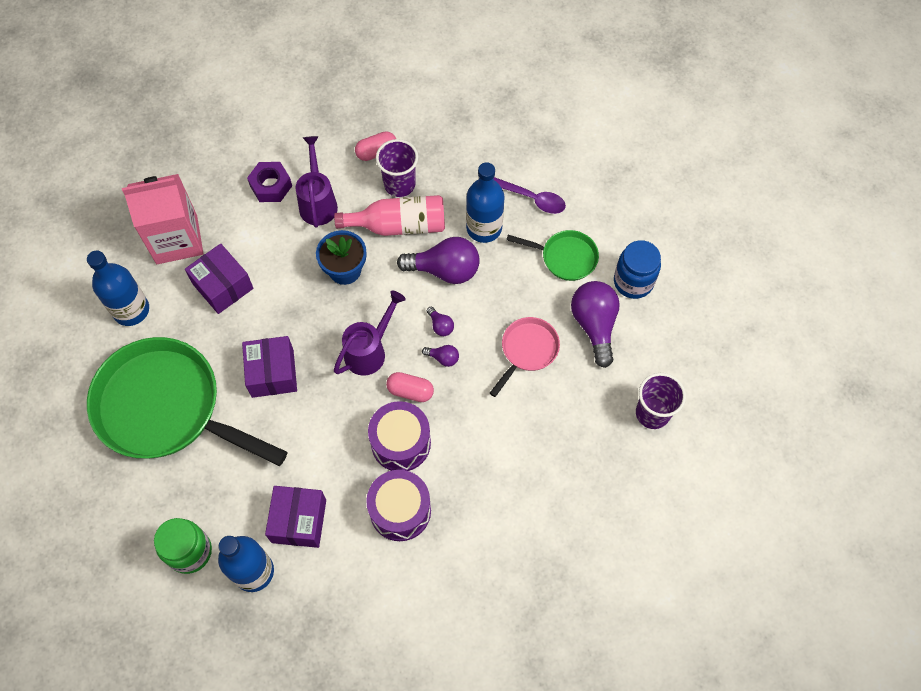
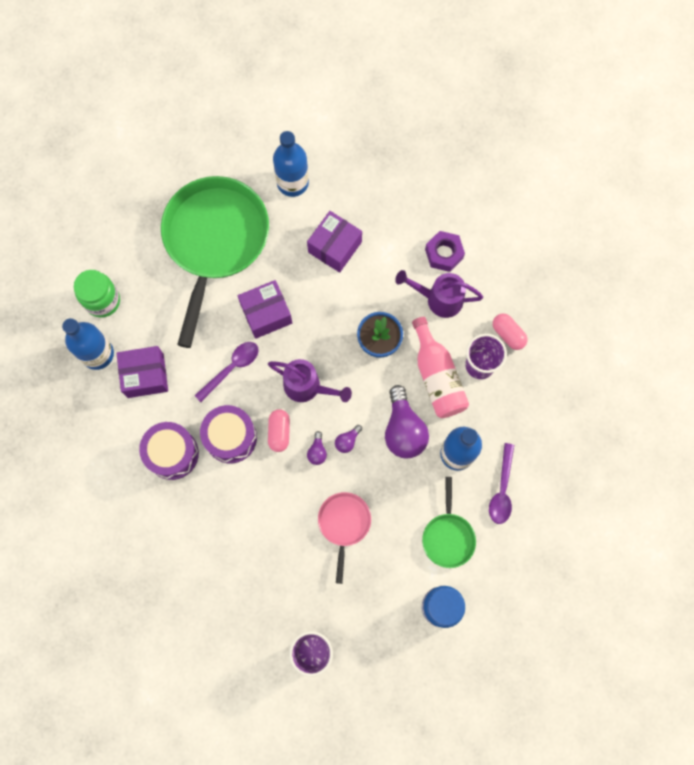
camera: 75 degrees right, 10 degrees up
(176, 239) = (368, 194): pink carton -> none
(318, 202) = (439, 299): purple watering can -> purple watering can turned 150 degrees counterclockwise
(322, 424) = (231, 368): none -> purple spoon
(527, 350) = (344, 524): pink pan -> pink pan turned 105 degrees counterclockwise
(594, 325) = (385, 579): purple light bulb -> none

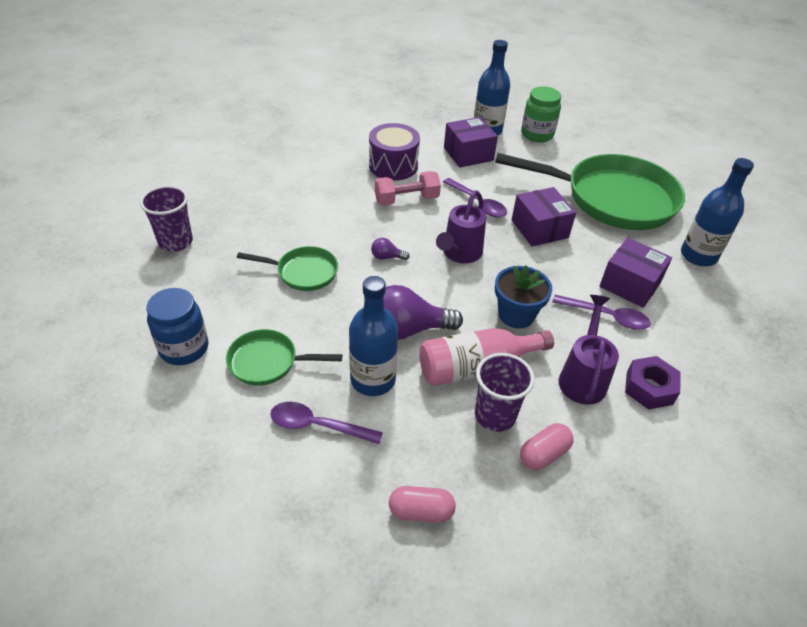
camera: 90 degrees right, 30 degrees down
(145, 375) = (468, 154): purple box -> purple box turned 75 degrees clockwise
(231, 437) = (406, 200): purple drum -> pink dumbbell
(279, 432) = (410, 231): pink capsule -> pink capsule (421, 511)
(344, 524) = (303, 272): pink pan -> green pan
(347, 441) = (397, 281): purple light bulb -> none
(374, 272) = (606, 316): none -> purple spoon

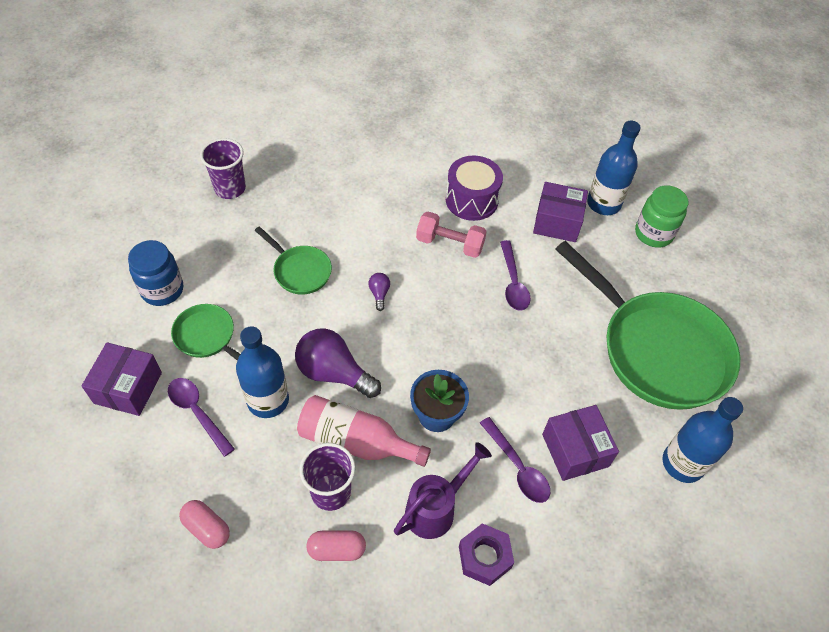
camera: 35 degrees right, 10 degrees up
(387, 257) = (379, 294): purple light bulb -> purple light bulb turned 45 degrees clockwise
(460, 253) = (445, 326): purple watering can -> none
(539, 229) = (546, 342): purple box -> purple box (128, 388)

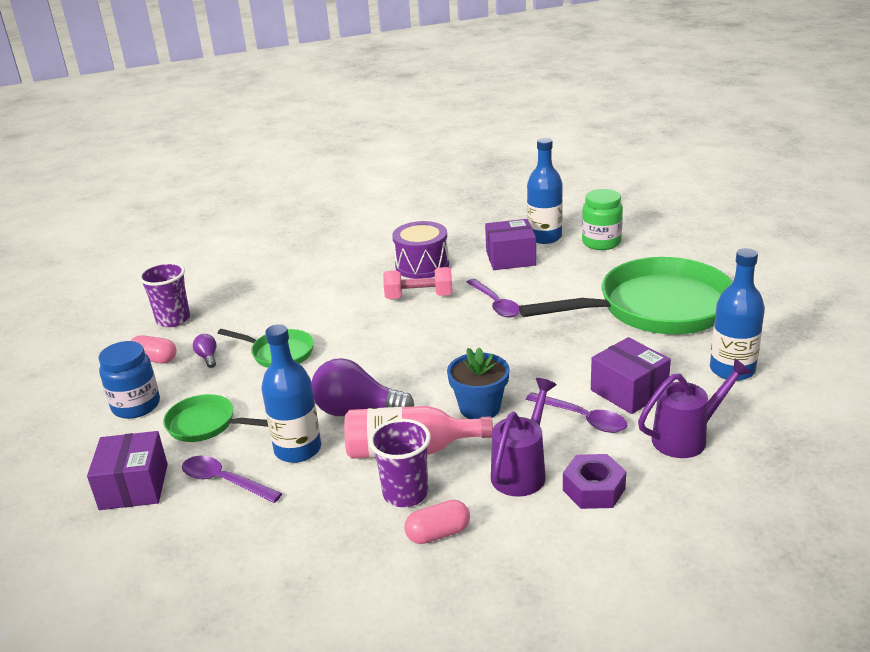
camera: 15 degrees left, 25 degrees down
(207, 528) = (284, 564): pink capsule -> pink capsule (155, 359)
(379, 294) = (370, 346): purple light bulb -> purple light bulb (208, 357)
(594, 531) = (686, 438): none -> purple watering can
(657, 350) = (656, 308): green pan -> green pan turned 45 degrees counterclockwise

